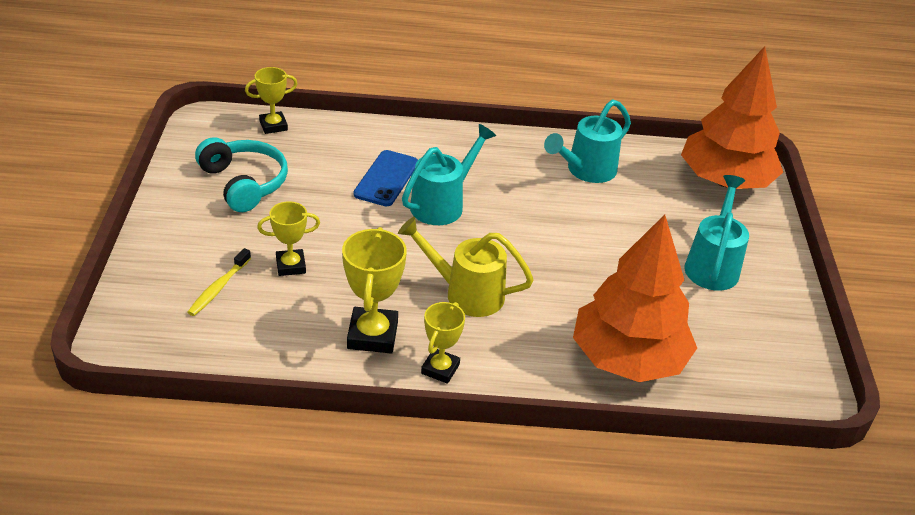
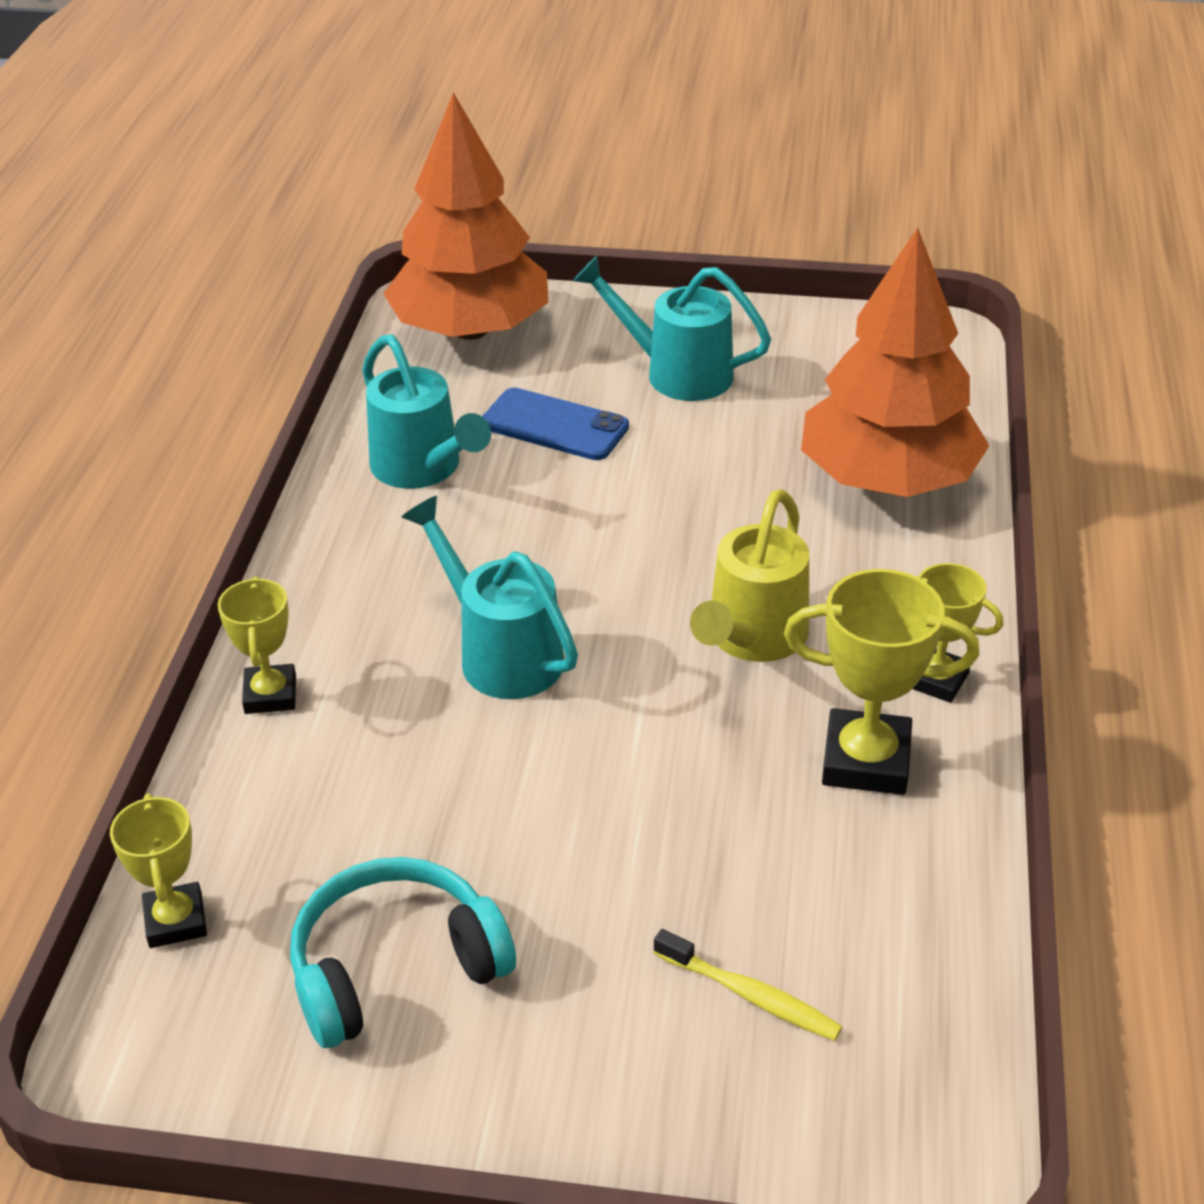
camera: 80 degrees left, 0 degrees up
(291, 266) = (680, 878): yellow trophy -> yellow trophy (270, 695)
(386, 178) = (410, 730): blue phone -> blue phone (554, 425)

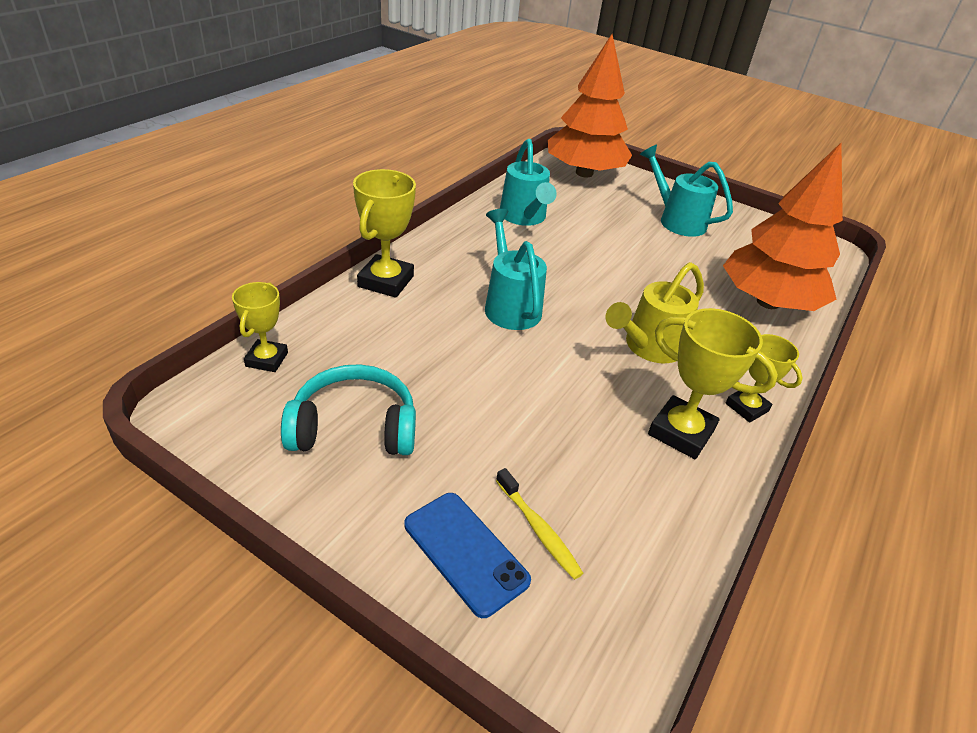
camera: 20 degrees right, 0 degrees up
(270, 695) = (386, 281): yellow trophy -> yellow trophy, size x1.57
(554, 425) = (600, 221): blue phone -> blue phone (465, 552)

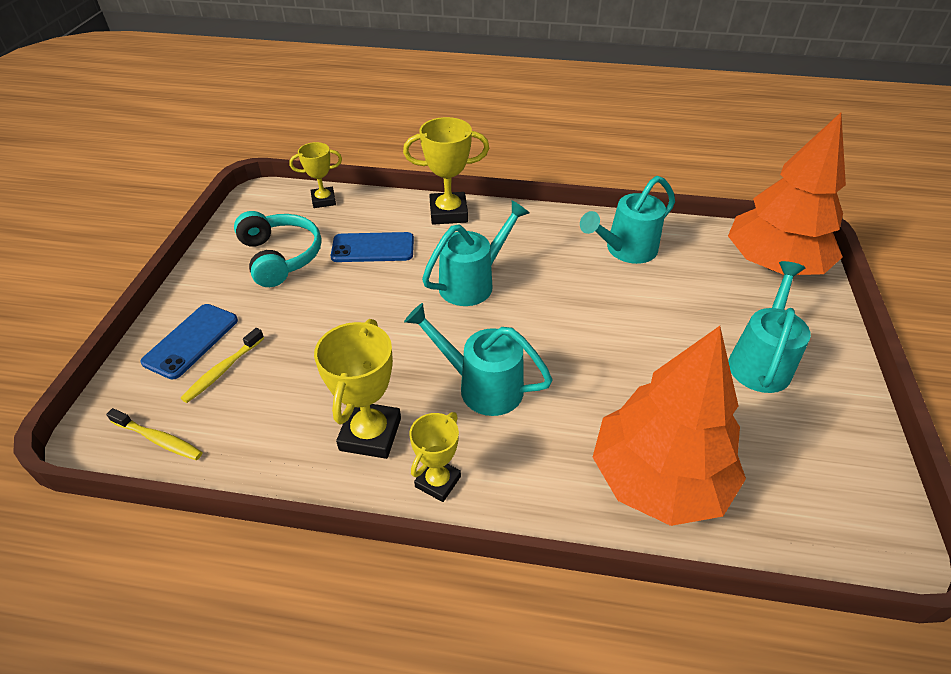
camera: 70 degrees right, 5 degrees up
(401, 349) = (373, 248): none -> blue phone
(630, 616) = (159, 439): none -> yellow toothbrush
(648, 347) = (482, 386): yellow watering can -> turquoise watering can

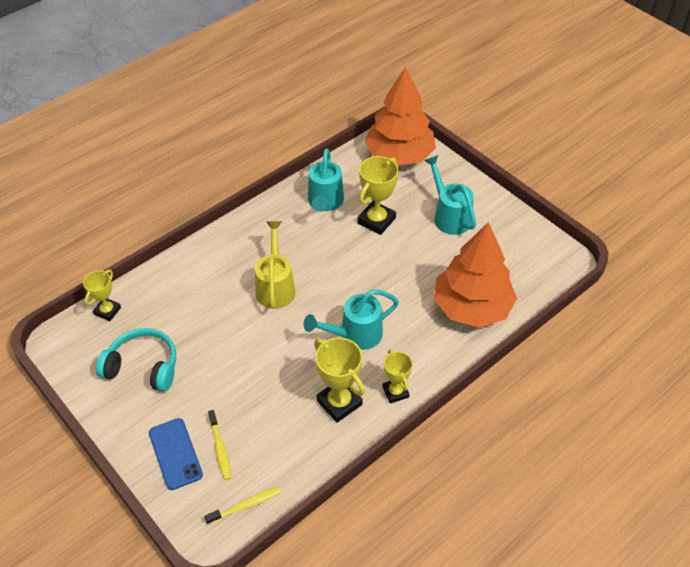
camera: 50 degrees left, 5 degrees up
(373, 248) = (190, 314): blue phone -> none
(448, 213) = (200, 256): yellow trophy -> yellow trophy (376, 220)
(473, 283) = (275, 287): turquoise watering can -> yellow watering can

